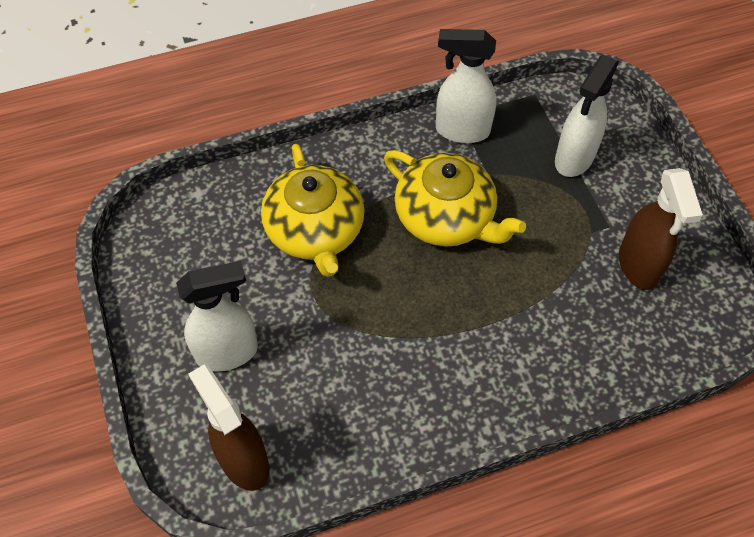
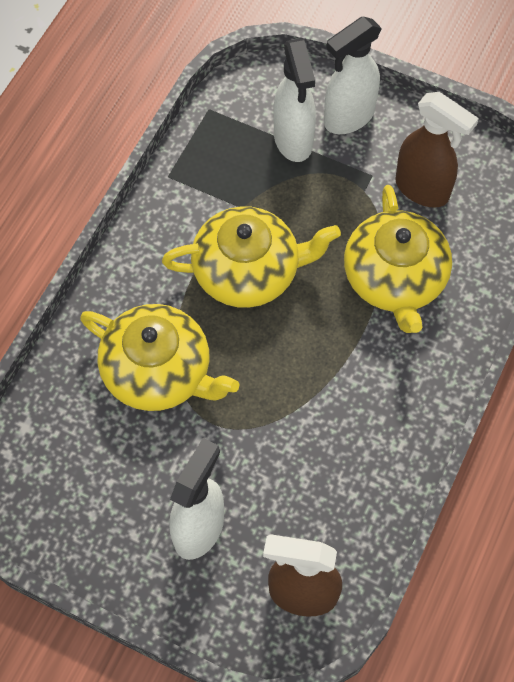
camera: 45 degrees left, 5 degrees up
(461, 130) = (184, 188): white spray bottle -> white spray bottle (348, 117)
(548, 310) = (395, 279): none -> yellow teapot

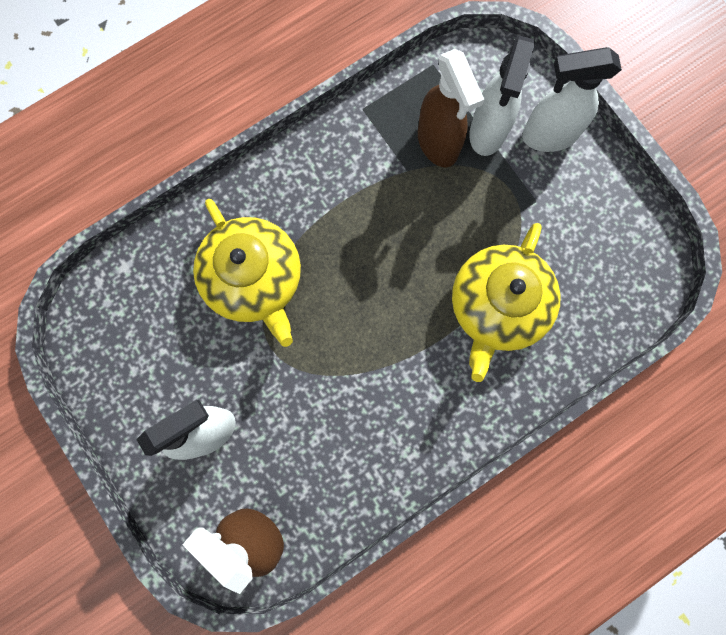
camera: 30 degrees right, 15 degrees up
(248, 271) = (378, 231): yellow teapot -> none
(422, 189) = (572, 238): brown spray bottle -> brown spray bottle (438, 144)

